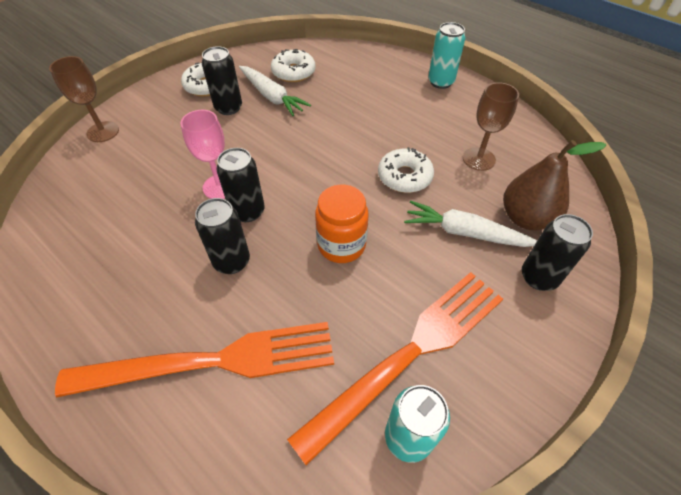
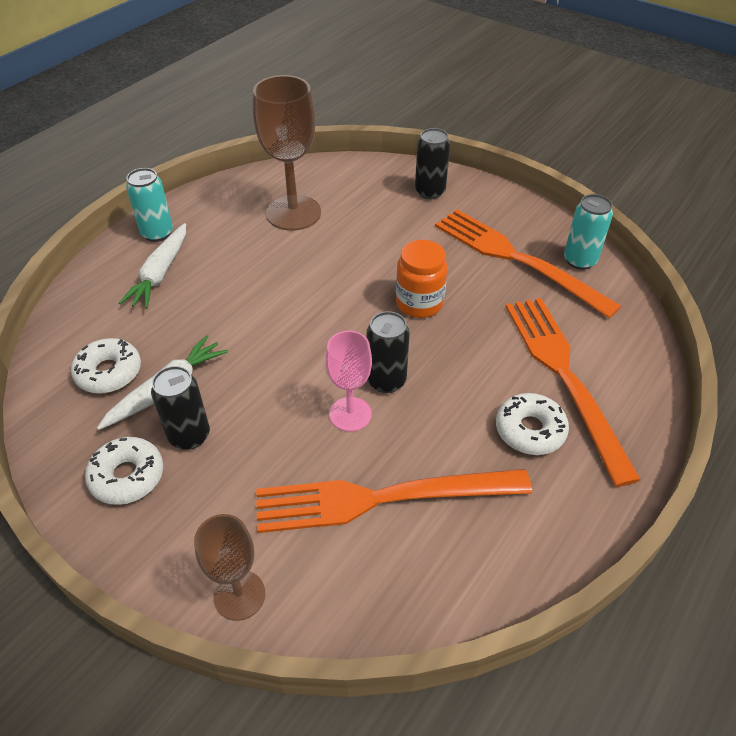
camera: 95 degrees left, 5 degrees down
(136, 199) = (381, 498): none -> orange fork
(232, 261) = (456, 382): black can -> none
(404, 177) = (322, 262): white donut -> white donut (530, 430)
(465, 233) = (390, 226): white carrot -> white carrot (160, 273)
(478, 159) = (293, 213): brown goblet -> brown goblet, size x1.68
(526, 218) = (368, 192): brown pear -> none

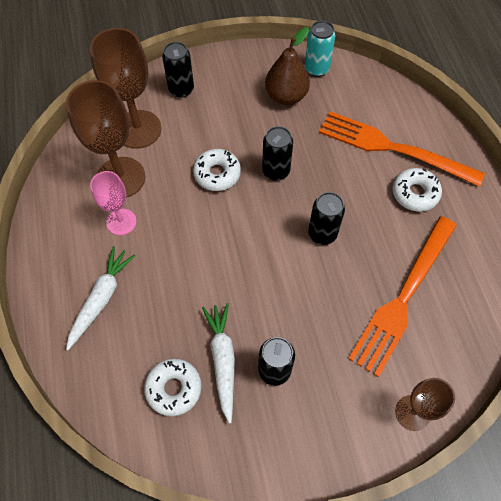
camera: 50 degrees left, 15 degrees up
(127, 476) = (278, 427): white donut -> white donut (217, 174)
(157, 233) = (53, 275): turquoise can -> none
(160, 273) = (101, 299): white carrot -> white carrot turned 120 degrees counterclockwise
(350, 414) = (331, 270): pink goblet -> pink goblet (121, 222)
(355, 193) = (138, 129): none -> brown goblet
(419, 303) = (276, 171): orange jar -> black can
(516, 259) = (286, 96): orange fork -> brown pear

